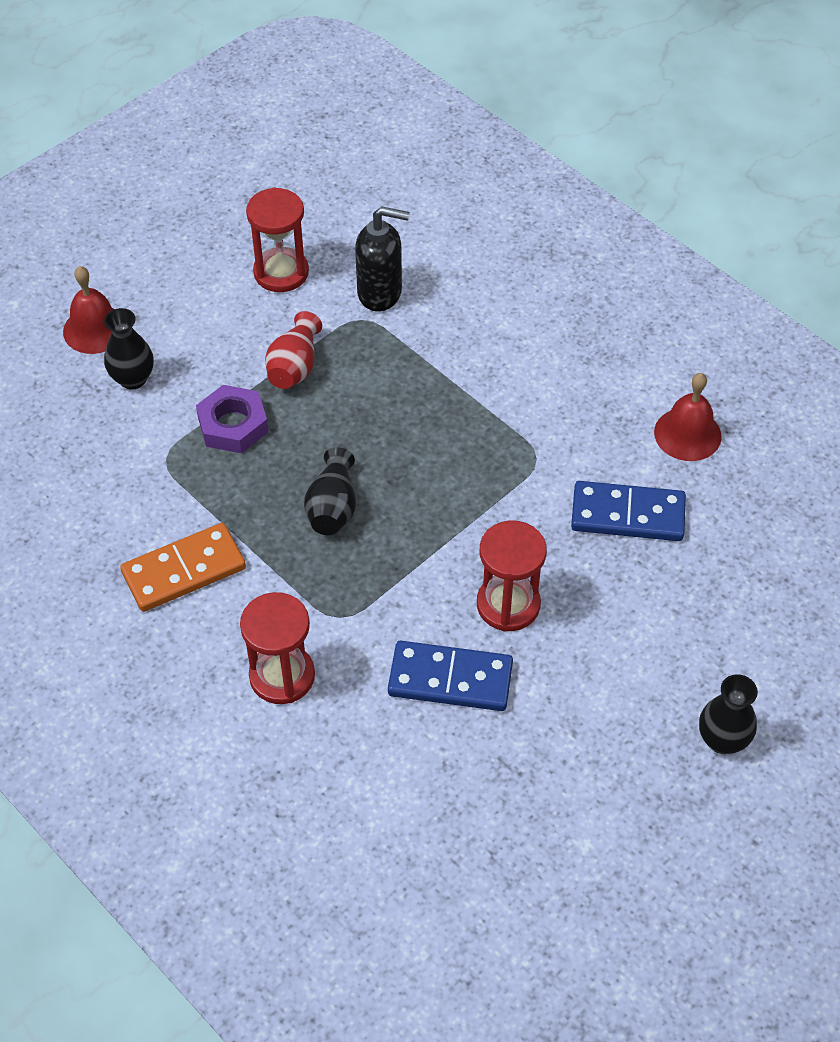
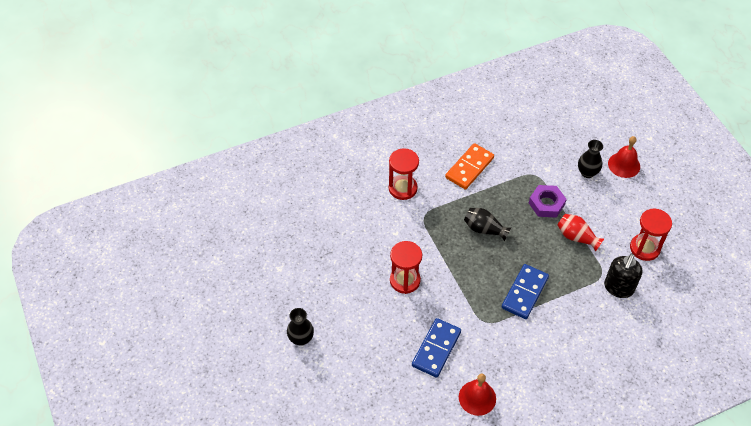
camera: 110 degrees right, 0 degrees up
(184, 571) = (469, 168): orange domino -> orange domino turned 45 degrees clockwise
(450, 679) = (376, 246): blue domino -> blue domino (524, 293)

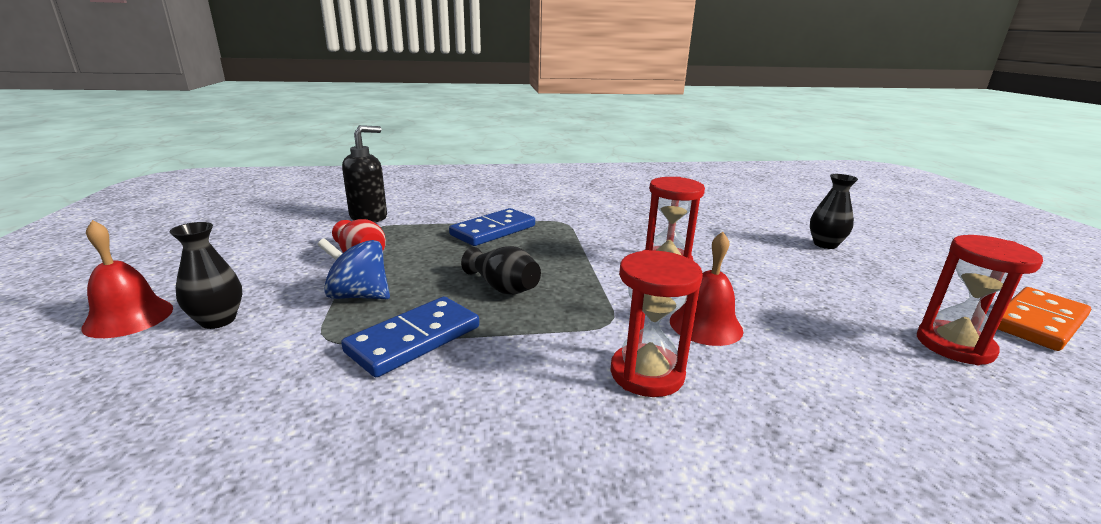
camera: 165 degrees left, 30 degrees down
(436, 349) = (635, 216): blue domino -> blue domino (414, 339)
(469, 168) = (459, 380): orange domino -> orange domino (1038, 322)
(477, 398) = (600, 192): red bell -> red bell (705, 325)
(546, 204) = (359, 296): purple nut -> blue spinning top
(644, 248) = (283, 234): red hourglass -> red hourglass (954, 345)

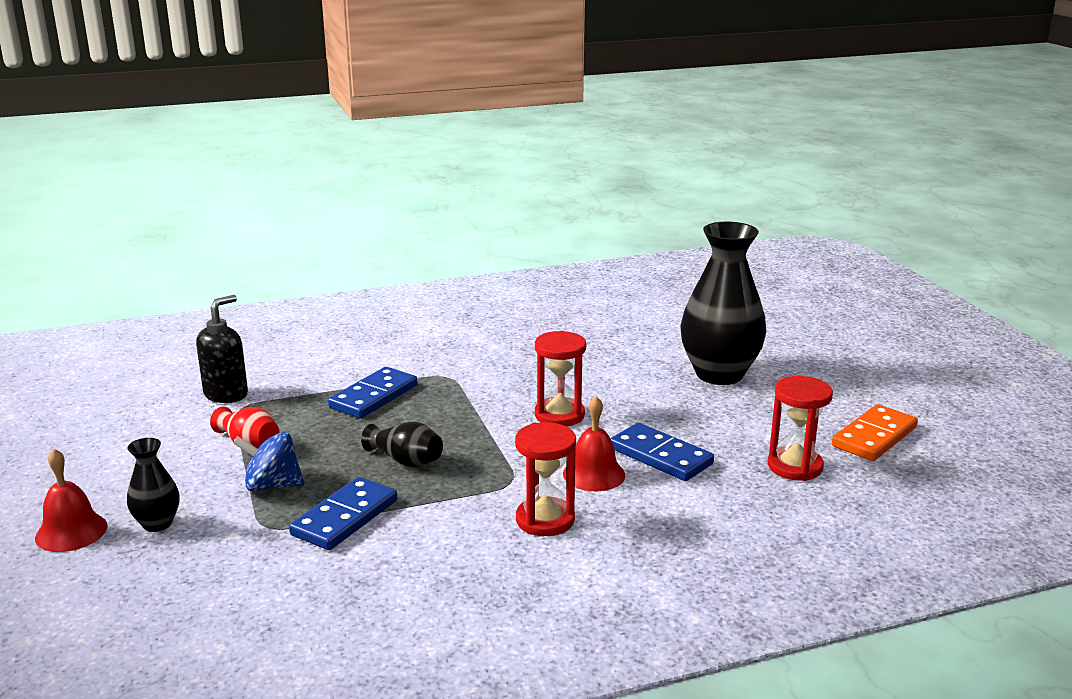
camera: 10 degrees left, 0 degrees up
(781, 314) = (660, 456): none -> blue domino
(825, 244) = (719, 374): black vase -> black vase, size x2.13

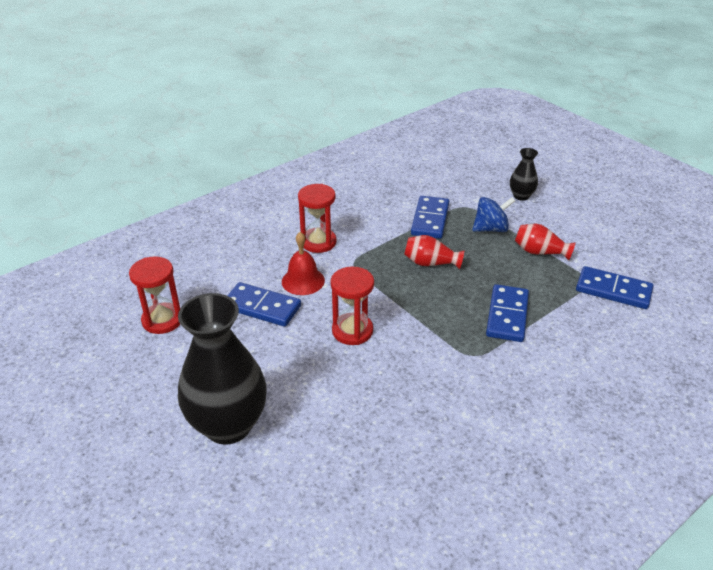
camera: 160 degrees right, 15 degrees up
(71, 532) = (556, 184): red bell -> none
(226, 394) = (613, 290): black soap dispenser -> blue domino
(406, 461) = (430, 263): black vase -> red vase
(874, 437) = (92, 368): orange domino -> none

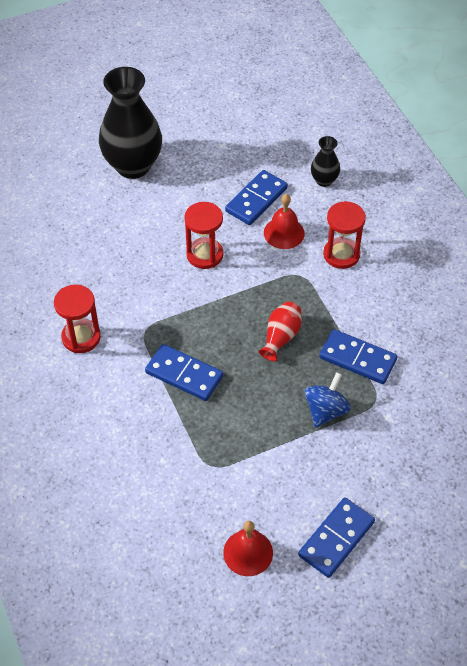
camera: 105 degrees right, 15 degrees up
(162, 320) = (260, 137): red hourglass -> red hourglass (81, 337)
(491, 229) = (325, 411): blue spinning top -> blue spinning top turned 150 degrees counterclockwise
(521, 196) = (385, 467): black vase -> black vase (324, 180)
(539, 252) = (271, 441): red vase -> none
(613, 290) = (188, 483): blue domino -> blue domino (336, 539)
(644, 248) = (248, 552): none -> red bell

